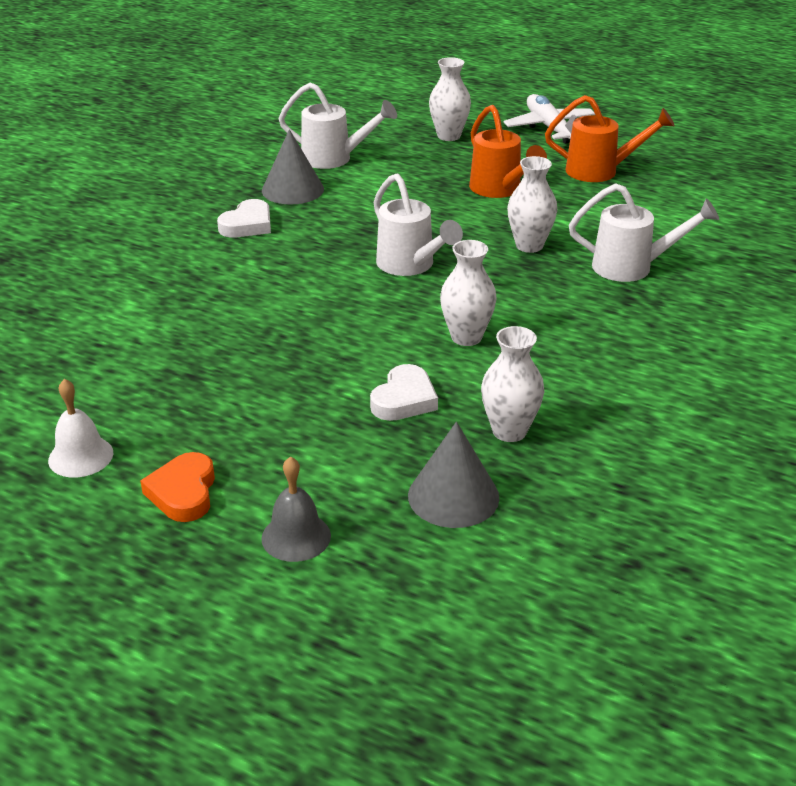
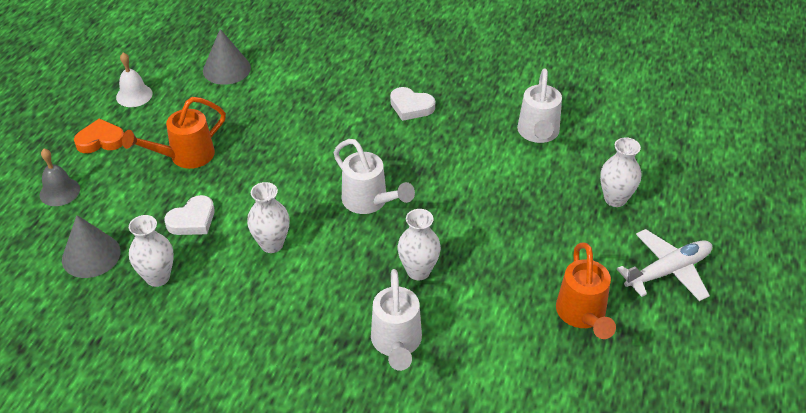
camera: 80 degrees right, 10 degrees up
(292, 189) = (474, 120): grey cone -> grey cone (226, 69)
(404, 399) = (192, 220): white heart -> white heart turned 60 degrees counterclockwise
(410, 265) = (369, 202): white watering can -> white watering can turned 90 degrees counterclockwise
(499, 190) = (516, 244): orange watering can -> orange watering can (185, 156)

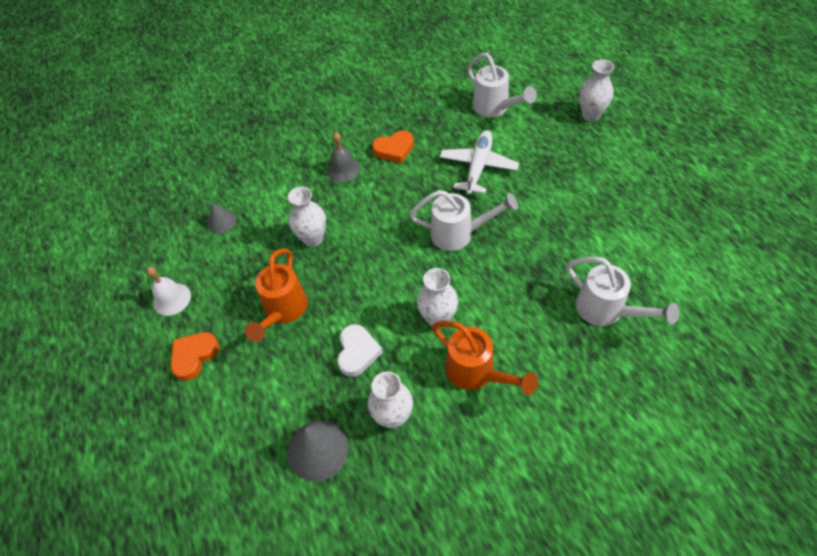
camera: 40 degrees left, 10 degrees up
(59, 191) = (217, 426): grey bell -> grey bell (343, 169)
(226, 69) = (222, 221): grey cone -> grey cone, size x0.60
(411, 107) = (394, 149): white heart -> orange heart
(418, 271) = (552, 252): white vase -> white vase (313, 239)
(582, 315) = (672, 199): orange watering can -> orange watering can (476, 373)
(667, 271) = (673, 135): white plane -> white plane (478, 167)

